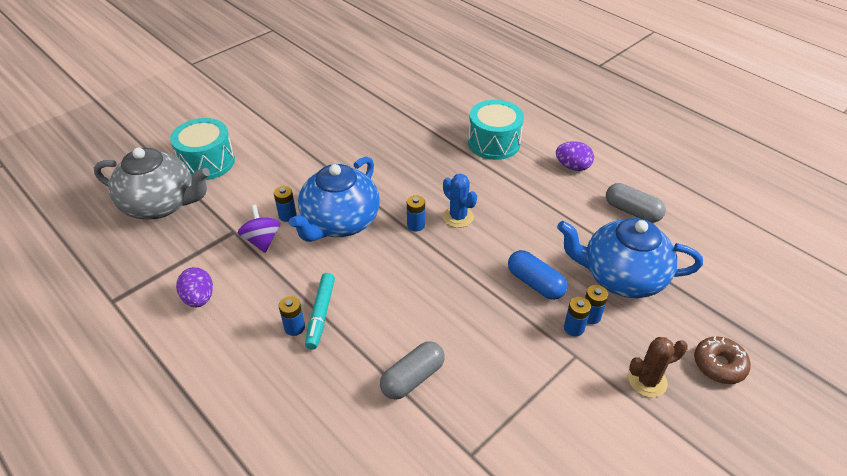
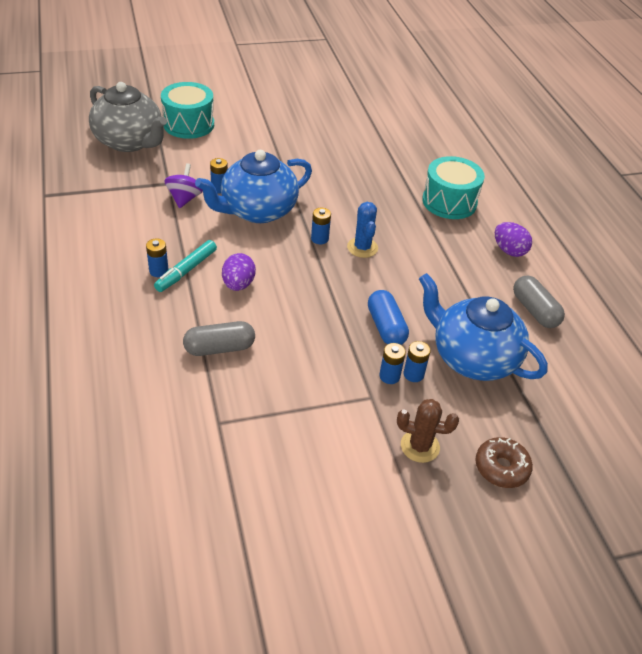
camera: 25 degrees right, 0 degrees up
(199, 298) = (105, 220): purple egg -> purple egg (238, 284)

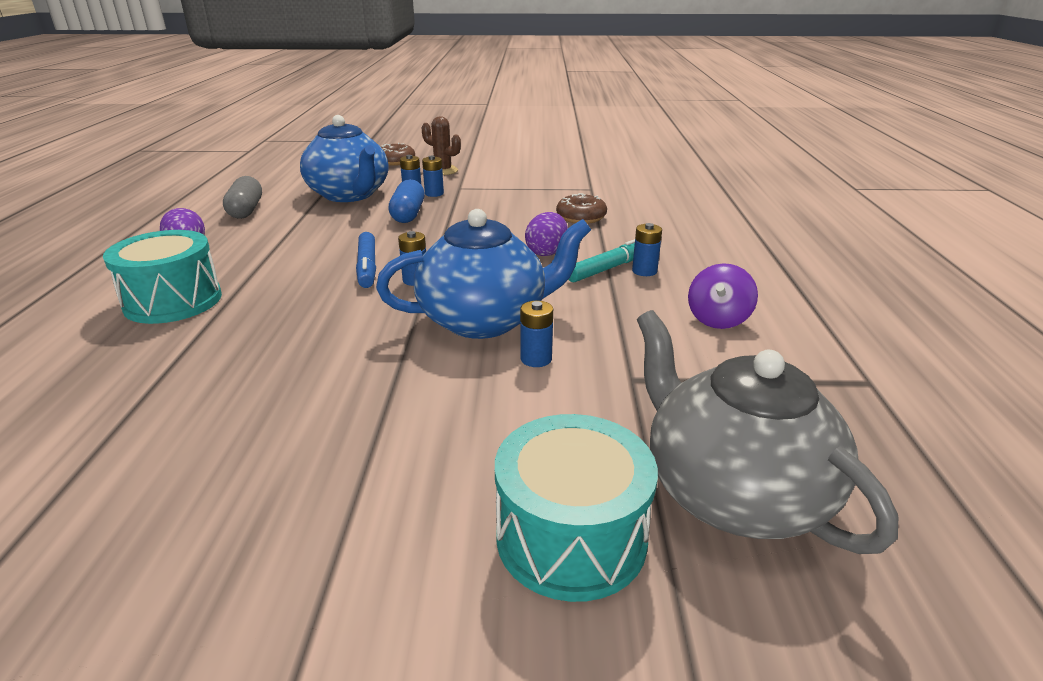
camera: 160 degrees left, 15 degrees down
(185, 198) = (602, 349): purple spinning top -> purple spinning top (718, 319)
(219, 348) = (581, 217): grey capsule -> brown donut
(362, 247) = (367, 267): blue cactus -> blue marker

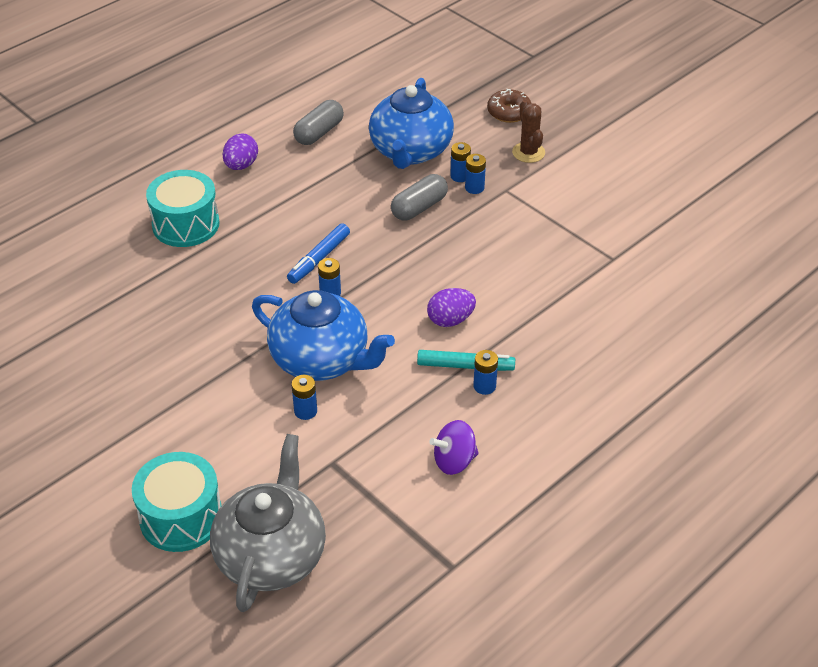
camera: 45 degrees right, 15 degrees up
(408, 214) = (419, 207): blue capsule -> grey capsule
(581, 217) = (540, 294): brown donut -> none

